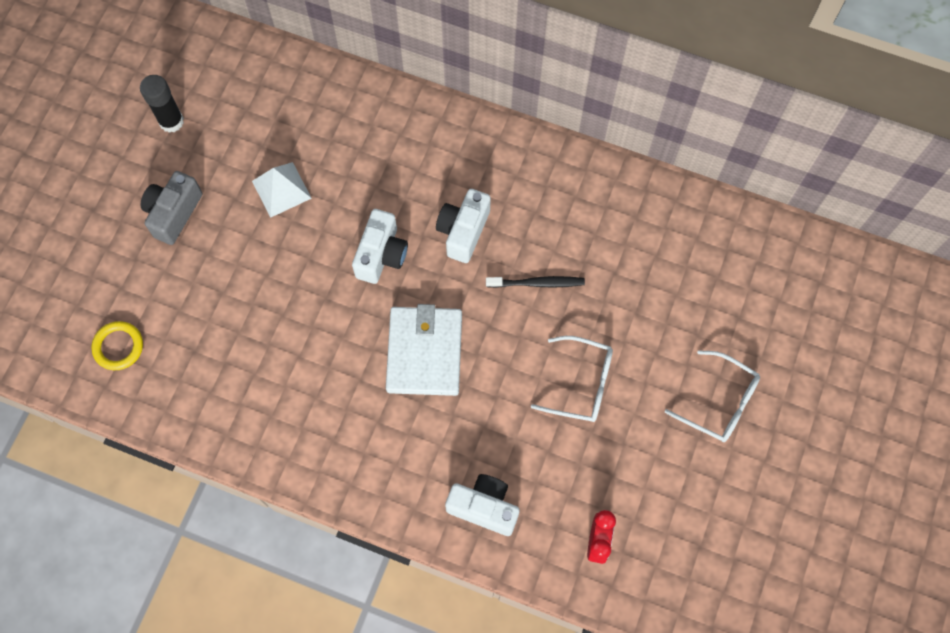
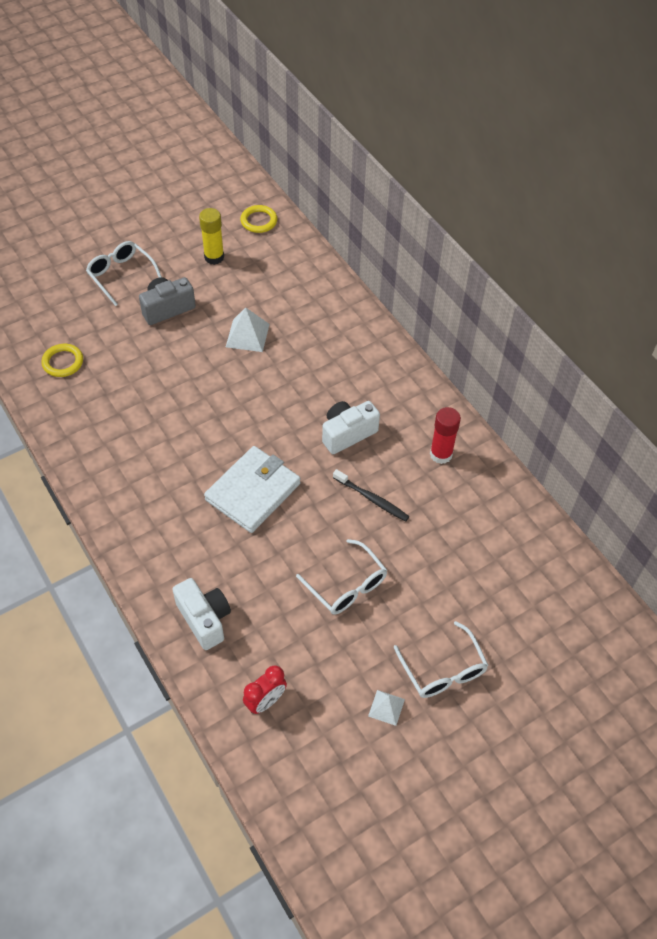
camera: 35 degrees right, 15 degrees down
(90, 207) = (121, 275): none -> white glasses
(171, 121) = (214, 257): black glue stick -> yellow glue stick
(182, 47) = (259, 221): none -> yellow ring
(381, 255) = (278, 413): white camera -> none
(563, 194) = (441, 454): none -> red glue stick
(699, 471) = (386, 707): none -> white pyramid

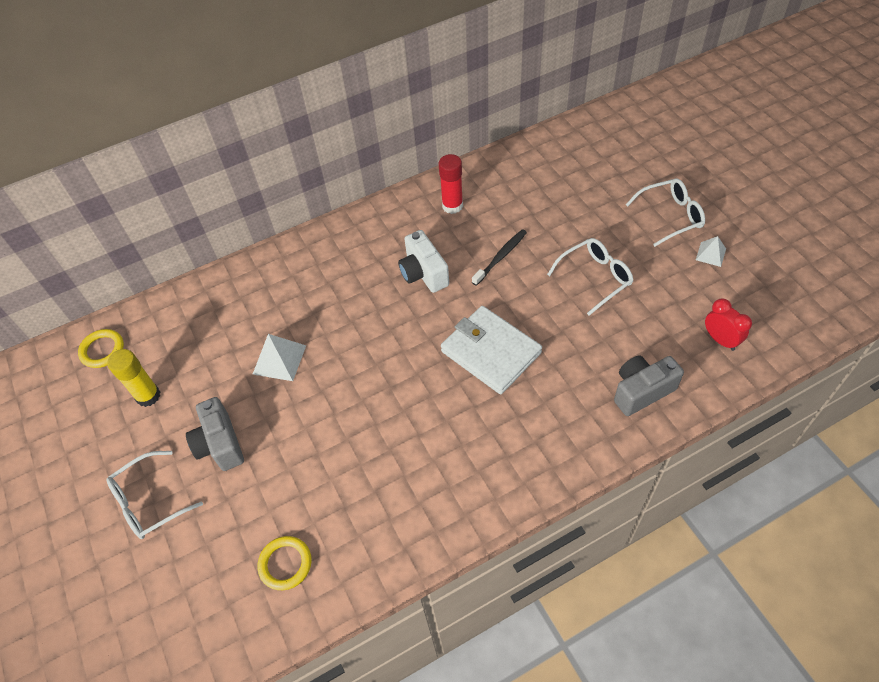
camera: 80 degrees left, 0 degrees up
(204, 619) = (641, 391): white camera -> grey camera

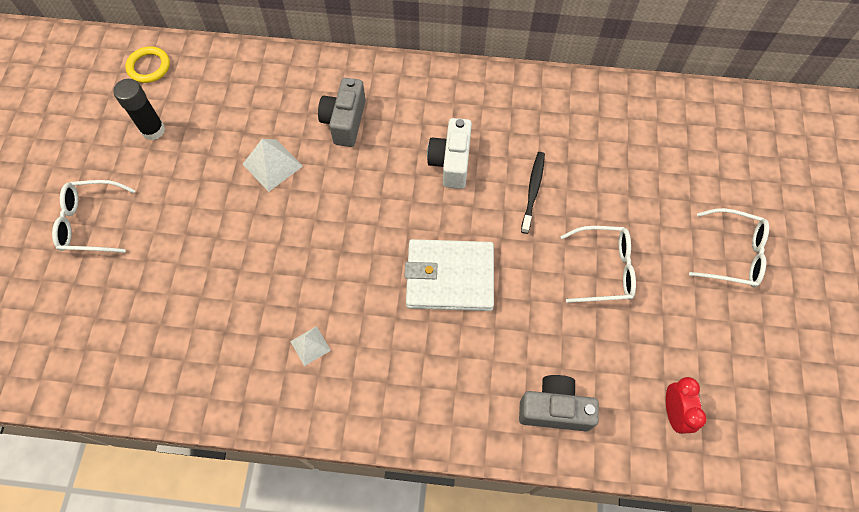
camera: 30 degrees right, 10 degrees up
(148, 396) = (153, 130): yellow glue stick -> black glue stick
(220, 444) = (174, 209): grey camera -> grey camera (345, 122)
(285, 564) = (147, 347): yellow ring -> none
(452, 206) = (529, 111): red glue stick -> none
(491, 352) = (450, 277): white wallet -> white wallet turned 75 degrees counterclockwise
(501, 257) = (533, 190): black toothbrush -> black toothbrush turned 60 degrees counterclockwise
(710, 254) = (741, 320): white pyramid -> white pyramid (310, 345)

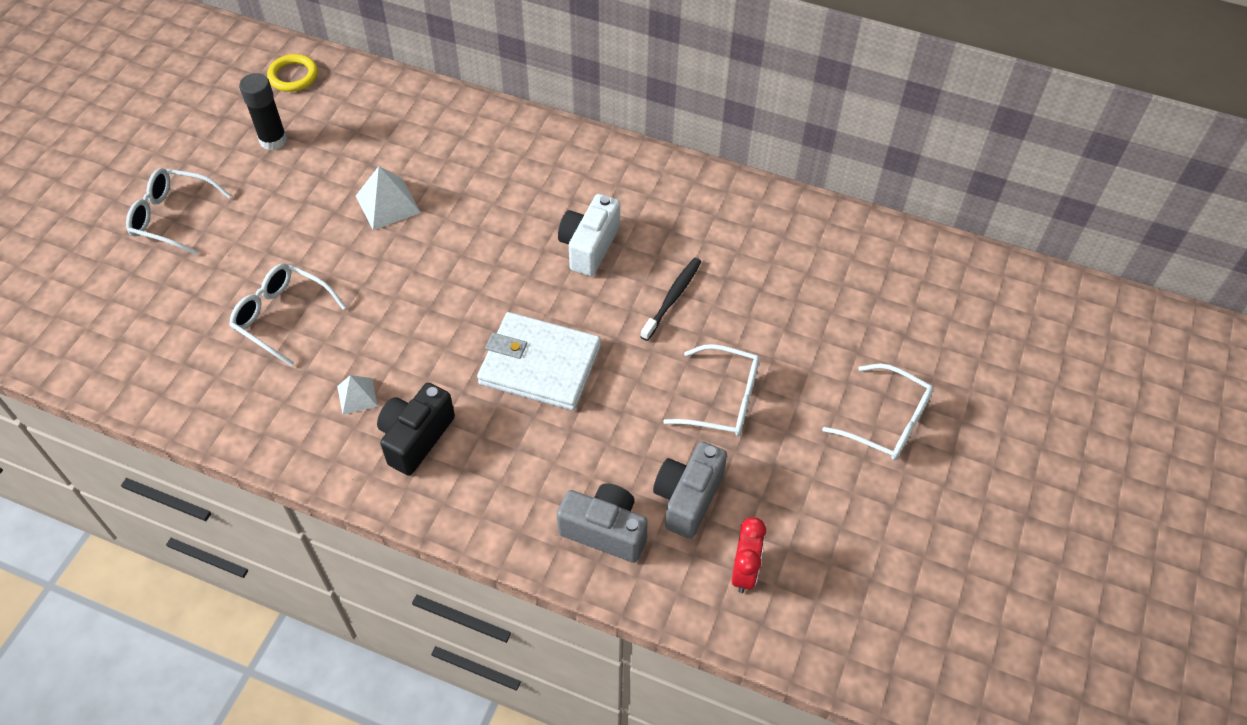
camera: 15 degrees right, 10 degrees down
(220, 290) = (282, 316): none -> white glasses
(345, 122) = (485, 178): grey camera -> grey camera (688, 498)
(373, 370) = (416, 438): none -> black camera

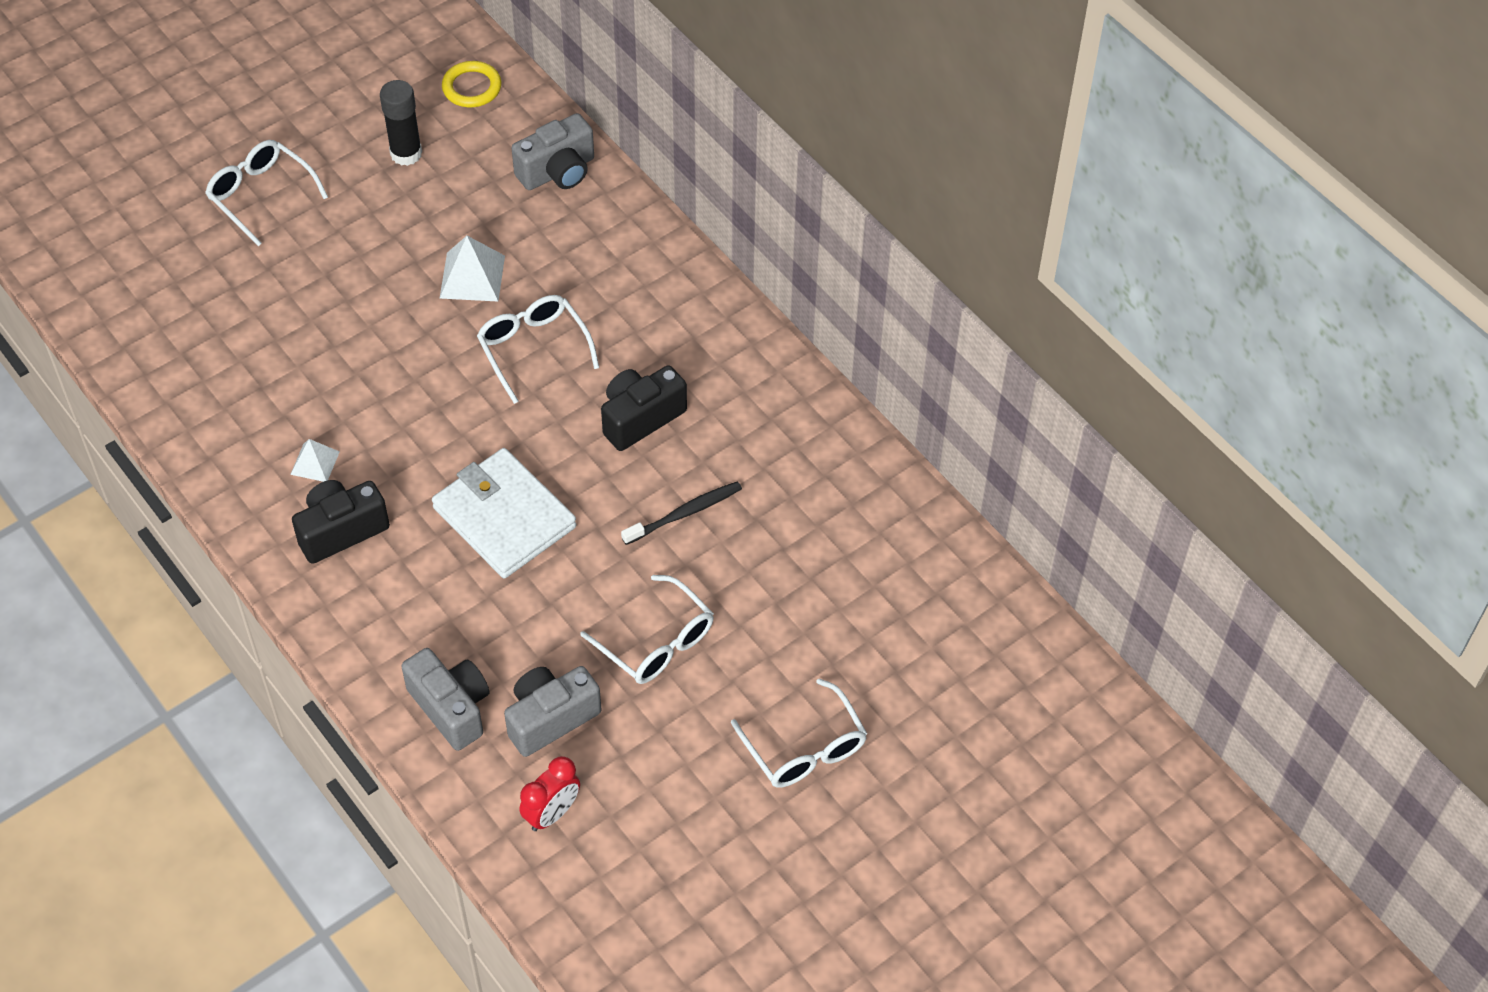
camera: 30 degrees right, 0 degrees up
(282, 316) = (297, 348): white glasses -> white glasses (533, 348)
(401, 106) = (558, 172): none -> grey camera
(589, 246) = (640, 418): white camera -> black camera

